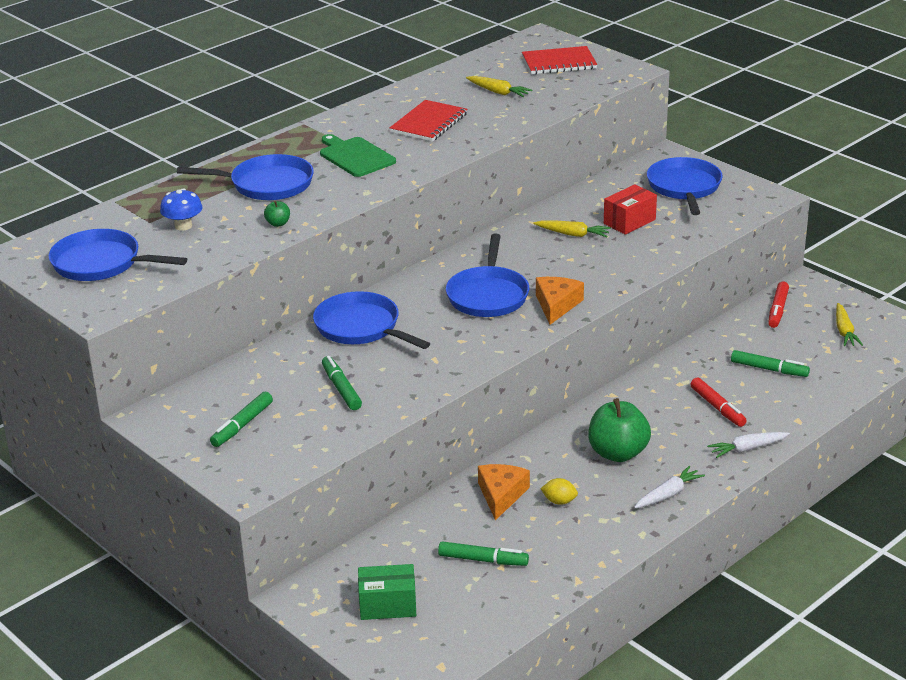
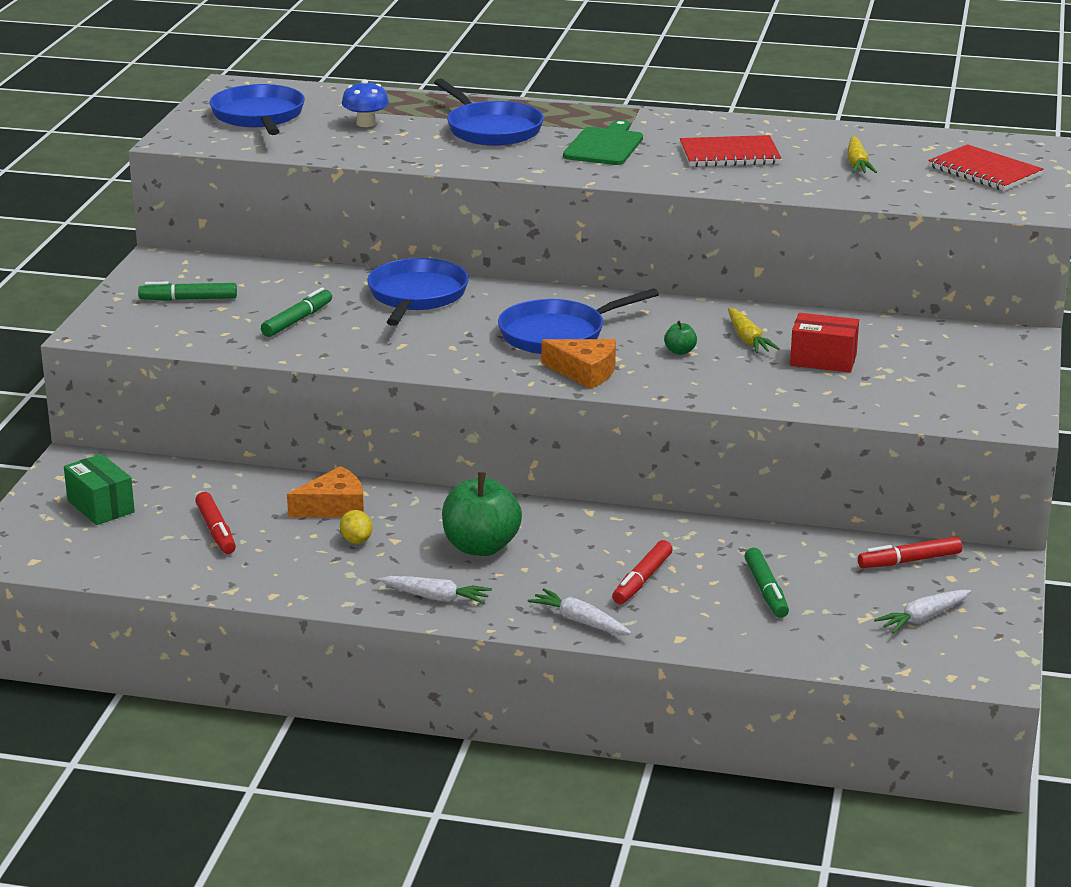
camera: 55 degrees right, 5 degrees down
(278, 223) = (422, 155): green apple -> green apple (680, 351)
(483, 560) = (216, 531): green marker -> red marker
(556, 305) = (585, 372): orange cheese -> orange cheese turned 45 degrees clockwise
(684, 187) = (954, 368): blue pan -> none
(844, 331) = (923, 618): yellow carrot -> white carrot

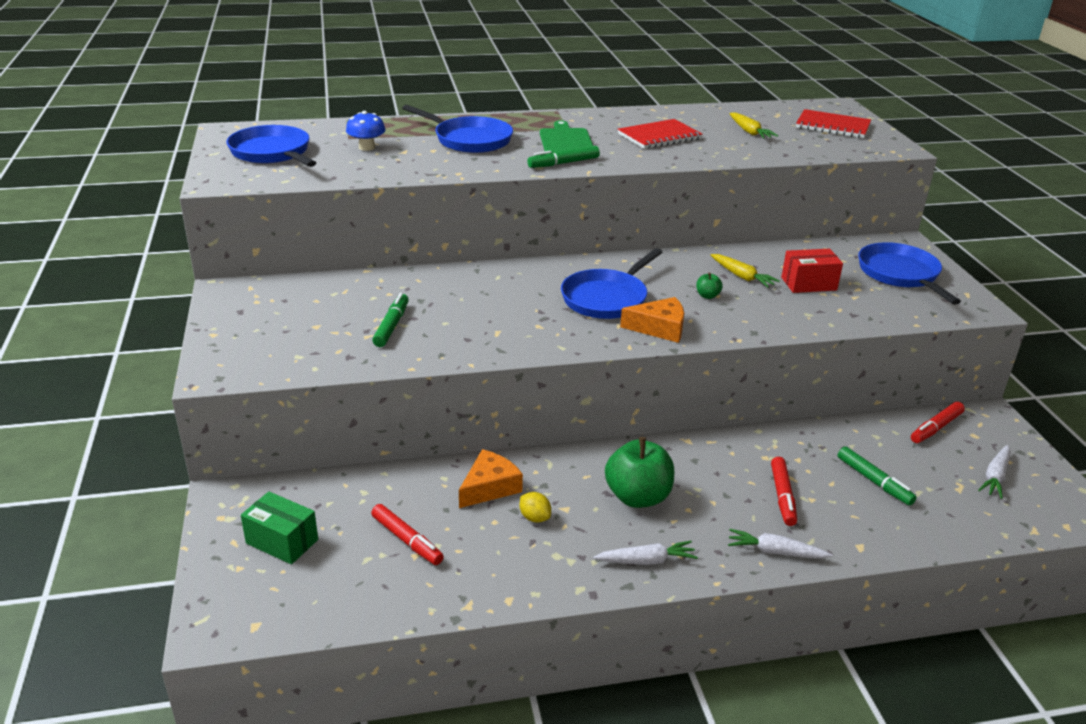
camera: 25 degrees left, 5 degrees up
(188, 299) = (280, 323): green marker -> green marker (563, 163)
(417, 296) = (469, 285): blue pan -> blue pan (900, 274)

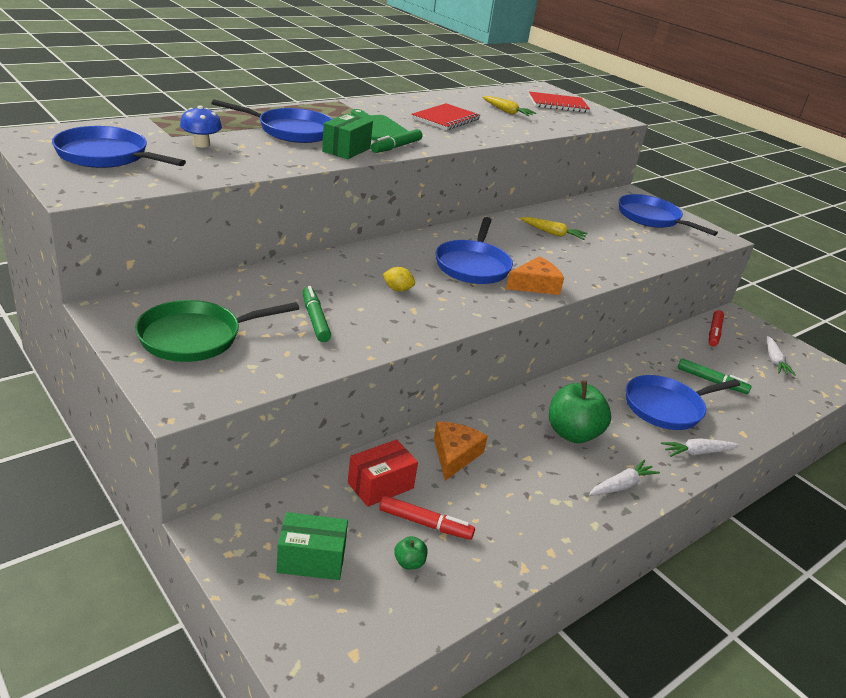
camera: 30 degrees left, 0 degrees up
(274, 324) = (196, 337): none -> green pan
(505, 162) = (346, 150): none -> green box
(534, 518) = (512, 472): yellow lemon -> yellow lemon (397, 289)
(707, 296) = (544, 252): green apple -> green apple (409, 563)
(782, 496) = (666, 407): red marker -> blue pan
(808, 284) = (602, 233): red box -> red box (380, 485)

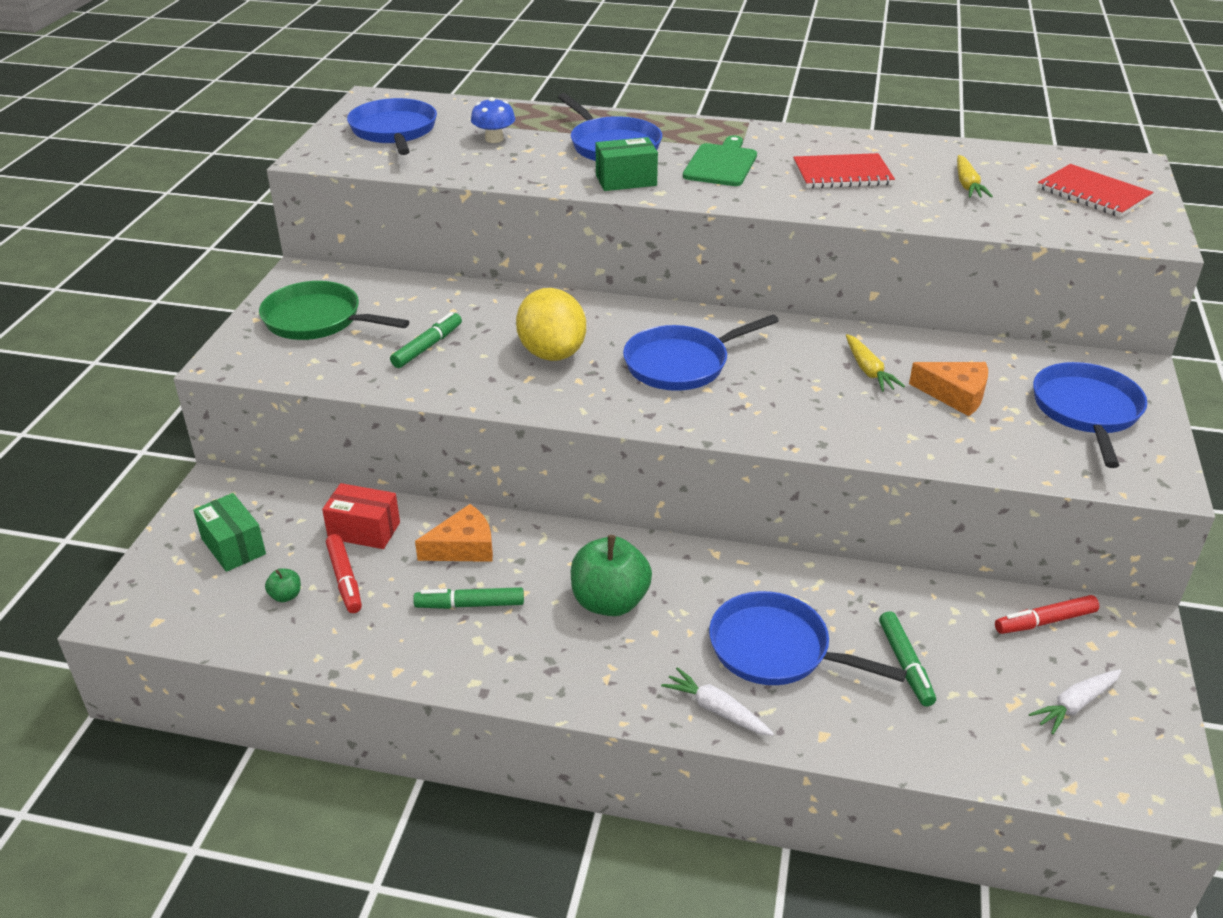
camera: 55 degrees right, 5 degrees up
(396, 147) = (692, 192): green marker -> green marker (470, 605)
(397, 289) = (552, 353): yellow lemon -> yellow lemon, size x2.33
(535, 285) = (712, 413): orange cheese -> orange cheese (955, 395)
(621, 485) = (565, 674): white carrot -> none

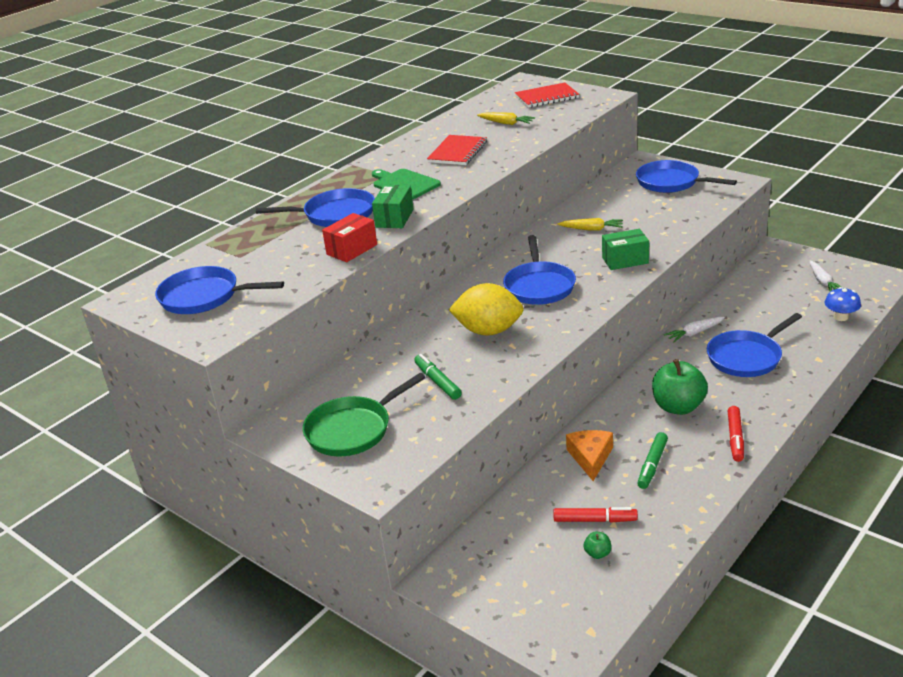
camera: 60 degrees left, 5 degrees down
(233, 546) = (522, 576): green box -> green box (625, 260)
(364, 530) = (544, 502): red box -> red box (352, 249)
(494, 139) = (271, 256): blue mushroom -> blue mushroom (840, 317)
(716, 710) = (787, 389): white carrot -> white carrot (694, 333)
(905, 664) = (776, 320): green marker -> none
(955, 395) = (633, 211): orange cheese -> none
(1044, 621) = (762, 272): red marker -> red marker (735, 438)

